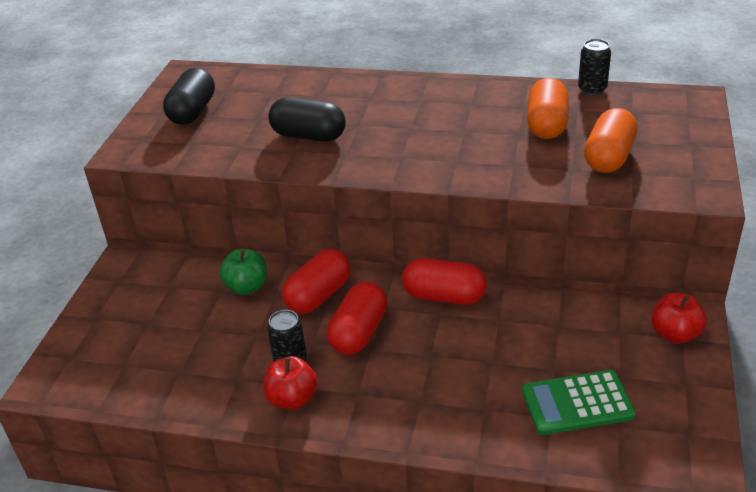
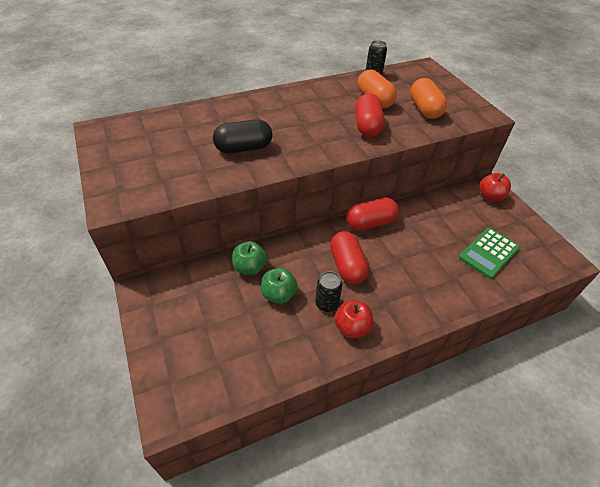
camera: 40 degrees left, 10 degrees up
(193, 112) = (137, 156): black capsule -> none
(248, 328) = (278, 294): none -> green apple
(319, 296) = (301, 253): red capsule -> red capsule (367, 126)

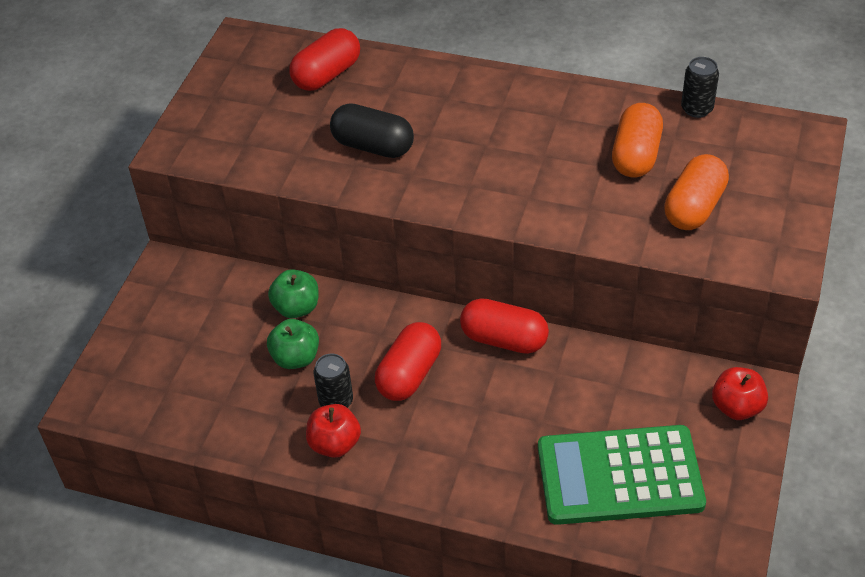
camera: 45 degrees right, 0 degrees up
(367, 126) = (569, 193): red capsule -> red capsule (327, 75)
(489, 253) = (619, 476): green calculator -> green calculator, size x1.55

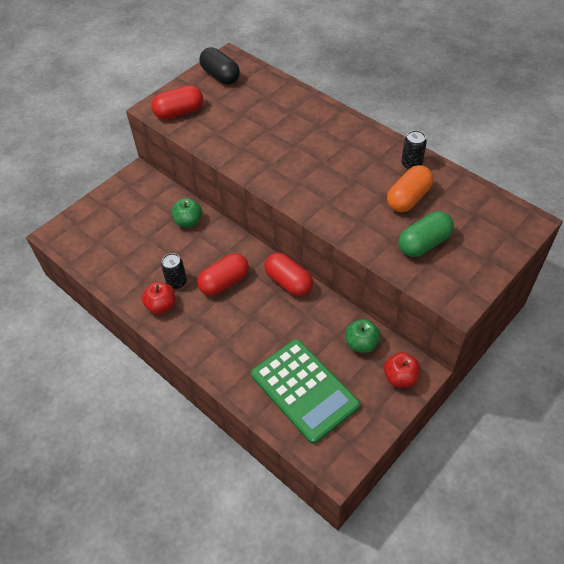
camera: 25 degrees right, 5 degrees up
(296, 358) = (171, 249): green apple -> green apple (361, 343)
(327, 75) = (261, 92): red capsule -> red capsule (179, 112)
(373, 146) = (259, 141): black capsule -> black capsule (220, 76)
(619, 476) = (304, 390): green calculator -> green calculator turned 150 degrees counterclockwise
(694, 208) = (423, 243): orange capsule -> green capsule
(697, 109) = (466, 182): black can -> black can (411, 164)

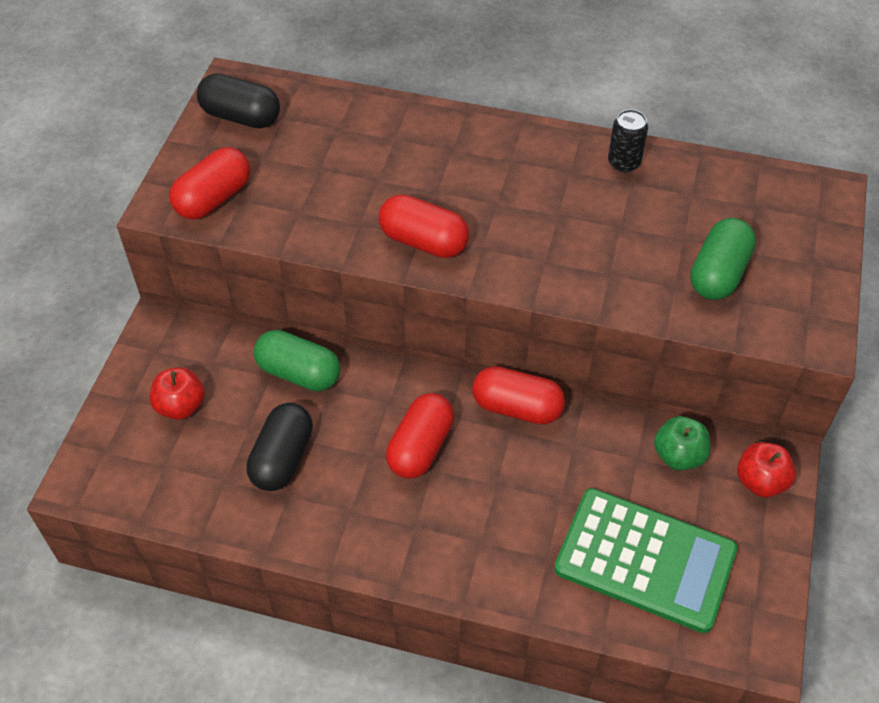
camera: 30 degrees left, 0 degrees up
(153, 260) = (282, 458): none -> black capsule
(161, 306) = (346, 526): red apple -> red apple (181, 406)
(177, 282) = (345, 478): black can -> none
(188, 221) = (299, 373): green apple -> green capsule
(269, 169) = (423, 241): none -> red capsule
(408, 198) = (654, 215): orange capsule -> none

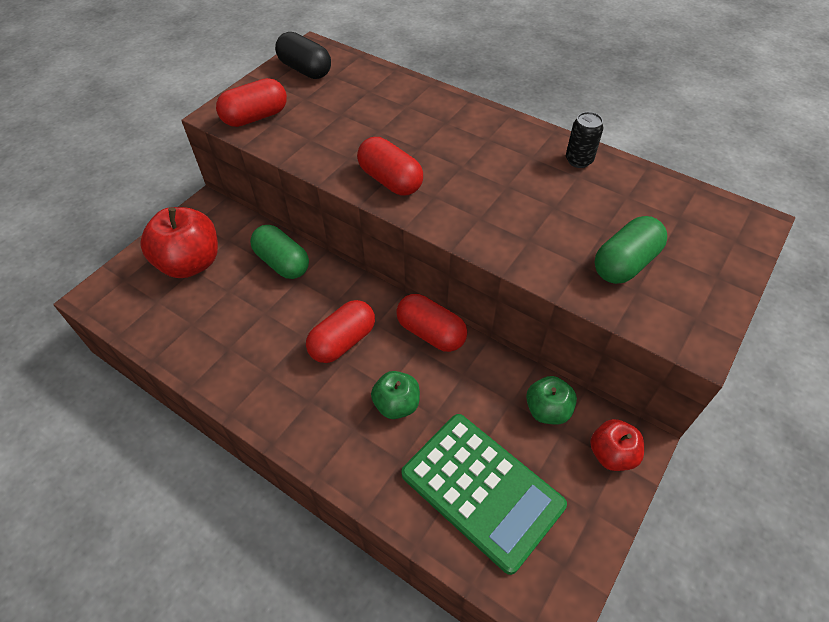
camera: 20 degrees right, 0 degrees up
(181, 406) = (190, 263): red apple -> red apple, size x1.74
(282, 458) = (239, 320): black capsule -> none
(515, 500) = (396, 404): none -> green apple

